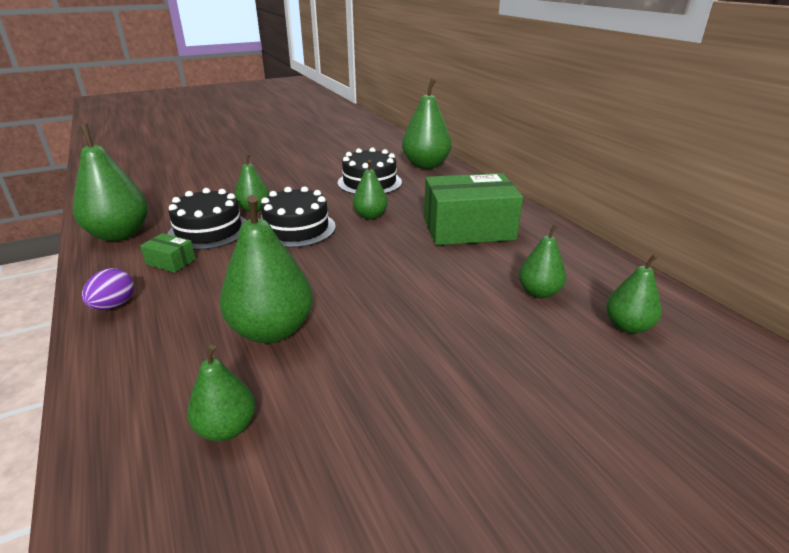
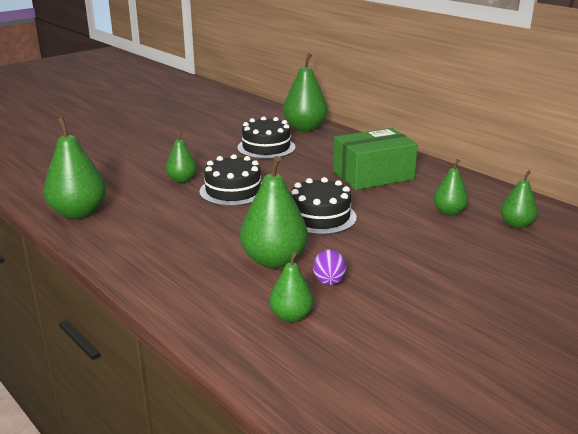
camera: 15 degrees left, 5 degrees down
(114, 305) = (132, 262): purple egg -> purple egg (329, 282)
(171, 262) = (148, 227): green box -> none
(209, 230) = (157, 201): black cake -> black cake (320, 217)
(370, 216) = (287, 174): green pear -> none

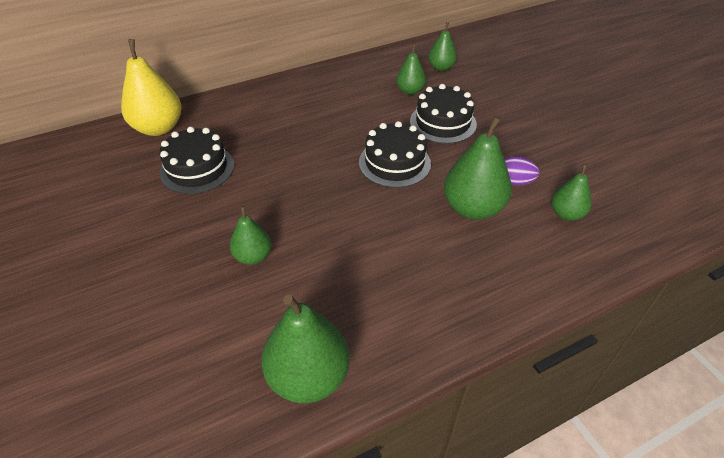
camera: 75 degrees left, 20 degrees up
(233, 191) = (307, 214): black cake -> black cake (443, 122)
(305, 128) = (158, 128): green pear -> yellow pear
(373, 175) = (317, 111): green box -> none

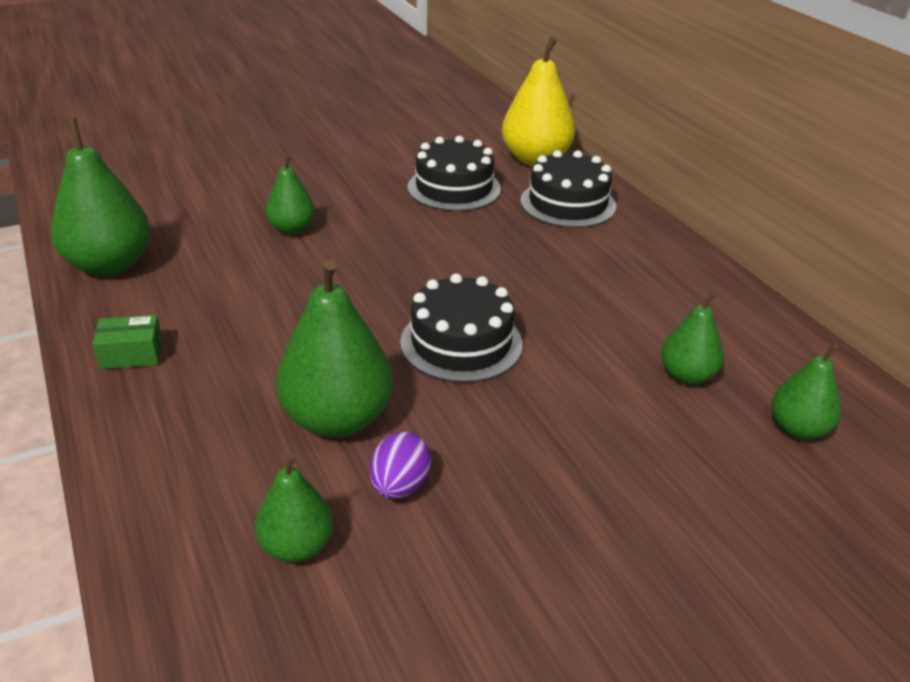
camera: 90 degrees right, 10 degrees down
(432, 323) = (131, 354): none -> green box
(443, 122) = (584, 410): black cake -> black cake (568, 203)

